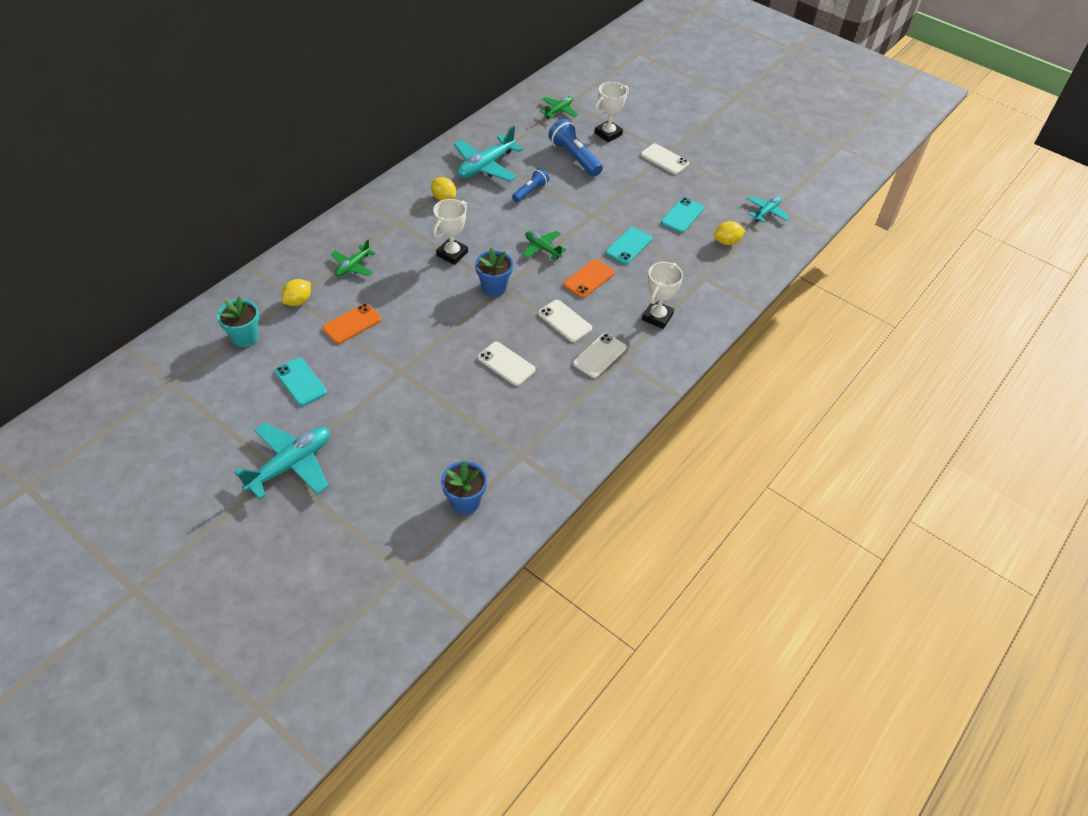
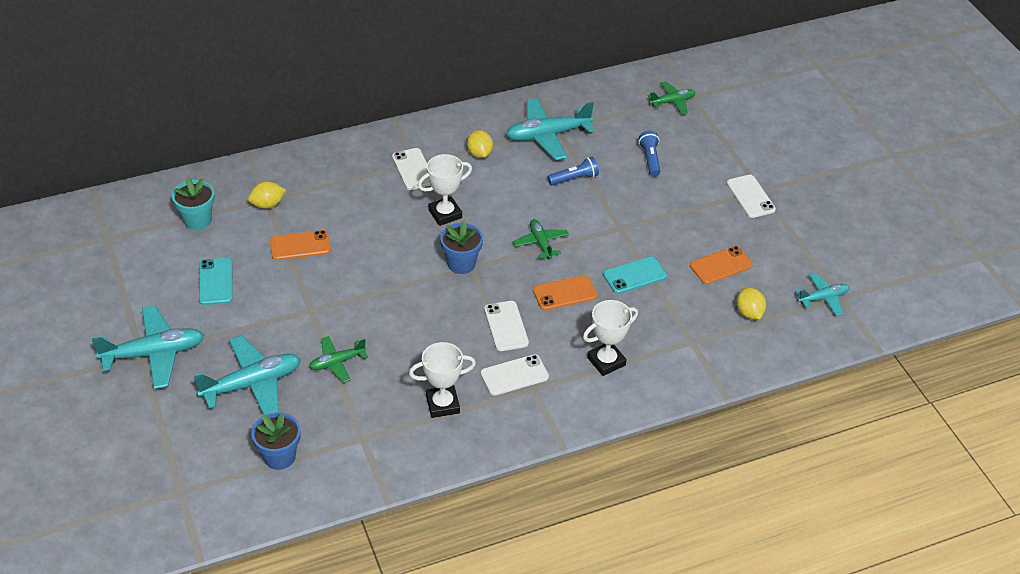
camera: 30 degrees right, 5 degrees down
(353, 266) = (341, 190): green plane -> green plane (337, 362)
(397, 453) = (252, 384): none -> turquoise plane
(506, 364) = (415, 344): white phone -> white phone (413, 169)
(574, 157) = (650, 159): blue flashlight -> blue flashlight, size x0.61
(608, 134) = (708, 146): white trophy -> white trophy (442, 404)
(682, 215) = (721, 265): turquoise phone -> orange phone
(727, 242) = (749, 313): yellow lemon -> yellow lemon turned 60 degrees clockwise

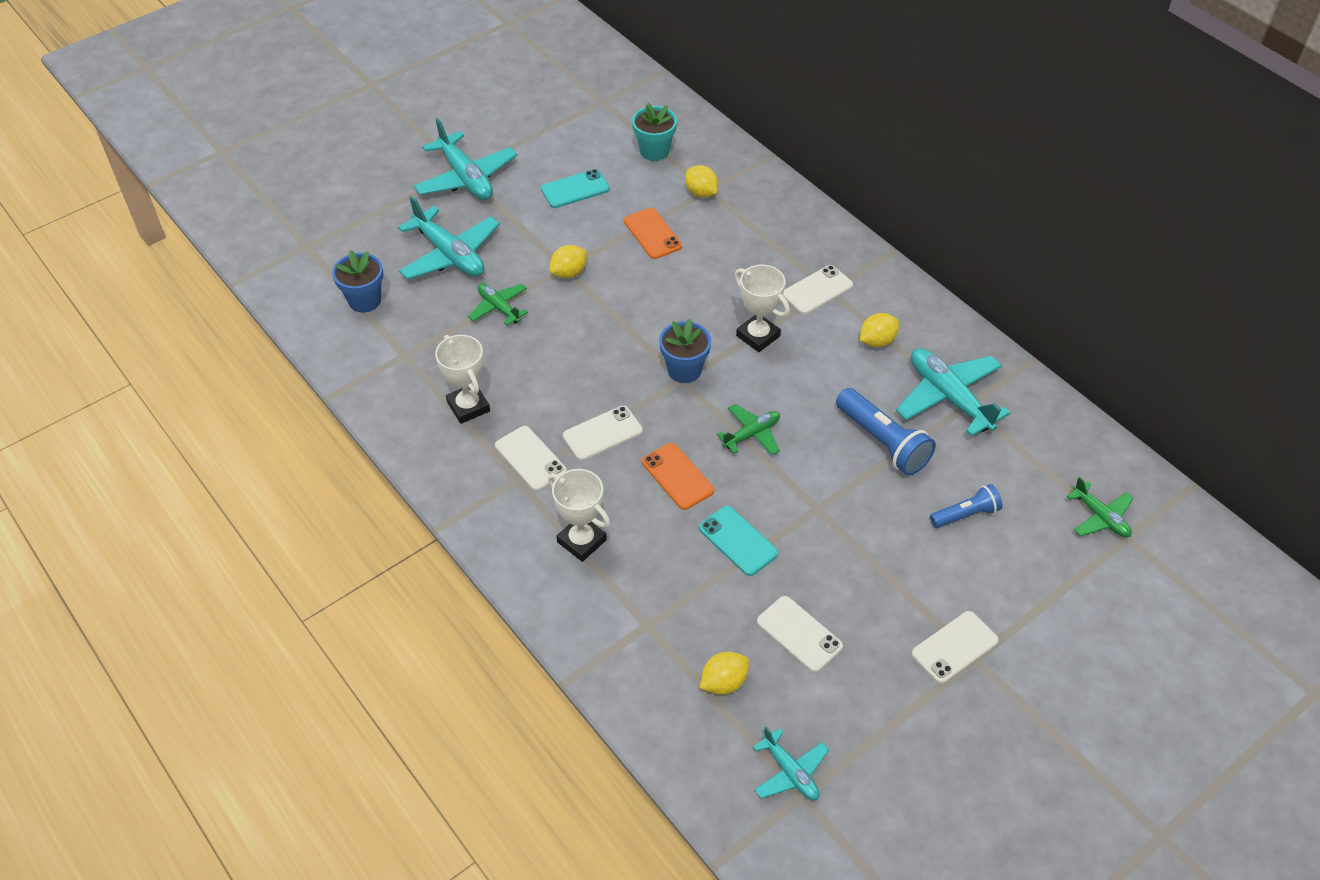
camera: 75 degrees right, 5 degrees up
(318, 308) = (569, 273): none -> yellow lemon
(574, 178) = (883, 442): blue flashlight -> blue flashlight, size x1.63
(721, 265) = (799, 634): orange phone -> white phone

